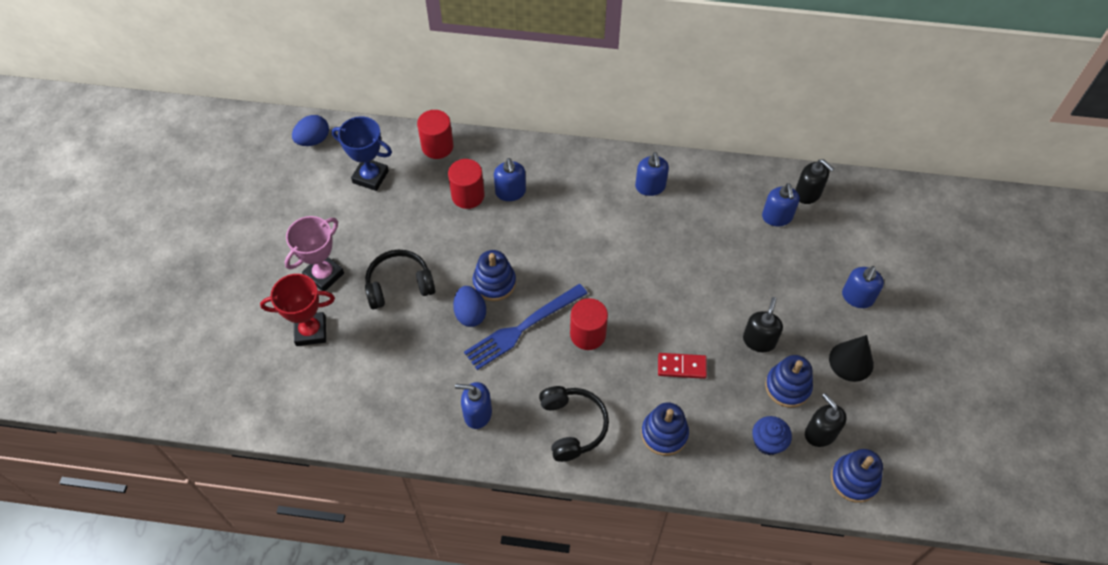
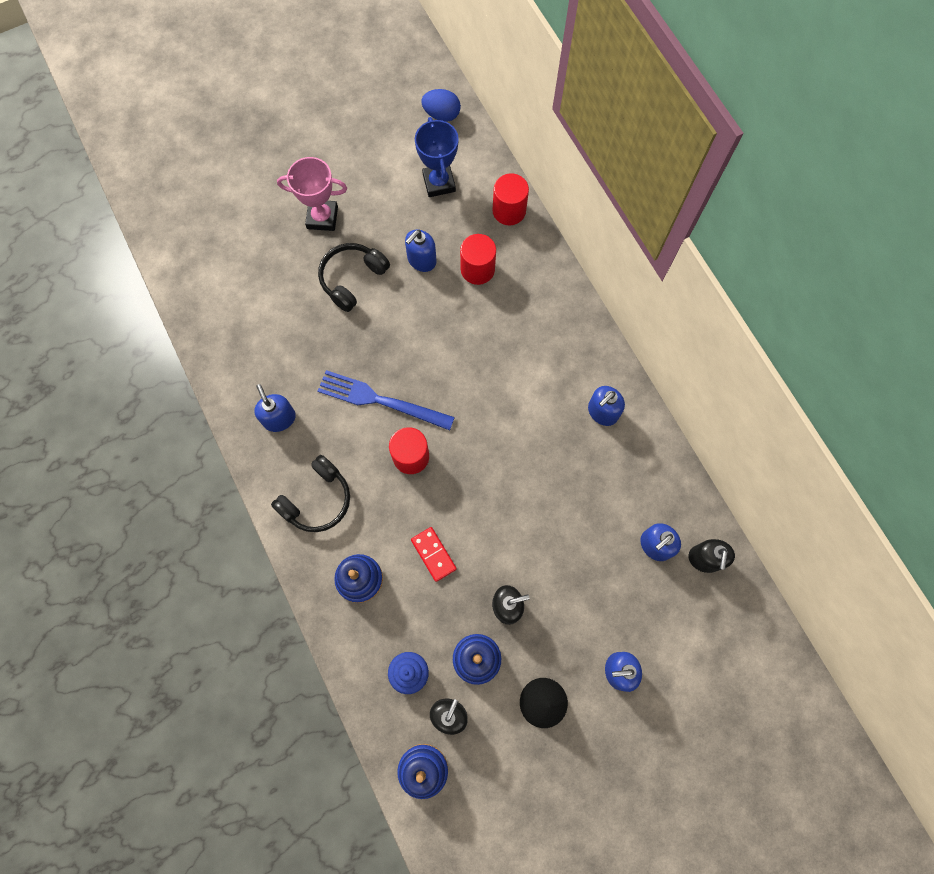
camera: 55 degrees right, 15 degrees up
(311, 331) = (267, 246): red trophy -> none
(399, 285) = (352, 279): black headphones -> black headphones turned 90 degrees counterclockwise
(470, 314) = (364, 351): blue egg -> none
(494, 283) = (407, 349): blue stacking toy -> none
(510, 192) = (507, 300): blue soap dispenser -> blue soap dispenser (421, 260)

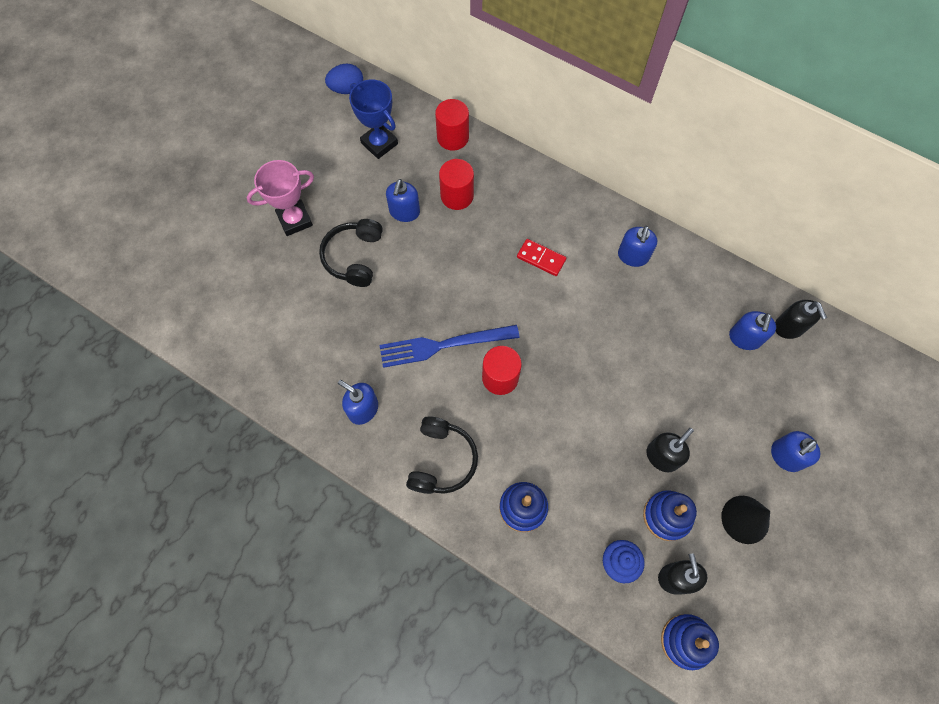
camera: 30 degrees left, 5 degrees down
(433, 554) = (573, 449): red domino -> red domino (541, 258)

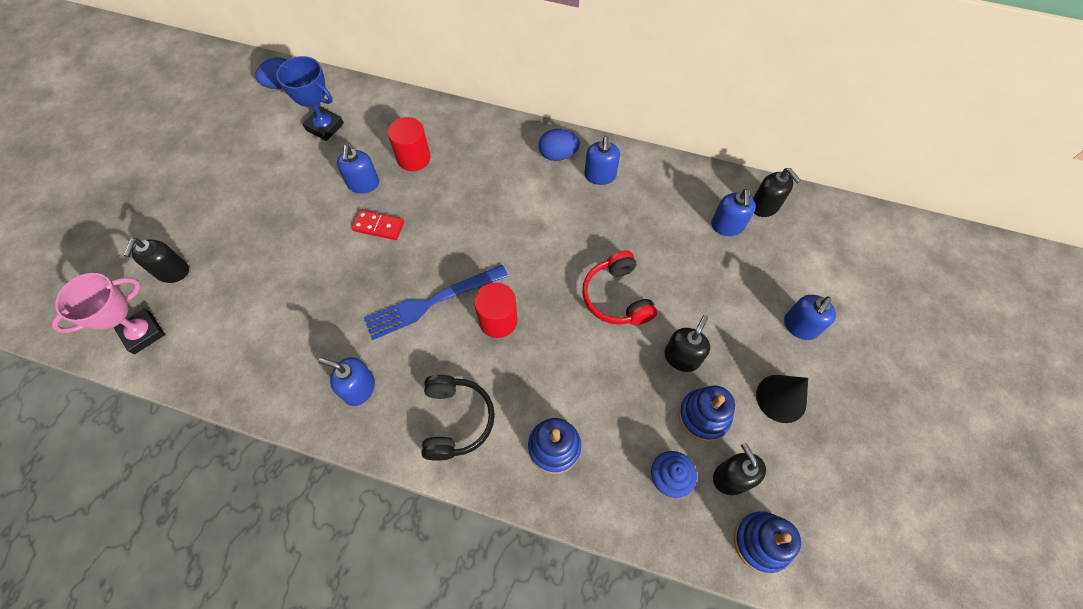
camera: 15 degrees left, 5 degrees down
(219, 258) = (172, 271): none -> black soap dispenser
(295, 220) = (249, 216): pink trophy -> pink trophy (143, 333)
(354, 257) = (319, 238): black headphones -> none
(453, 137) = (398, 107): red cylinder -> none
(541, 258) = (511, 197): red domino -> red domino (378, 226)
(597, 224) = (558, 155): none -> blue egg
(617, 383) = (617, 297): none -> red headphones

